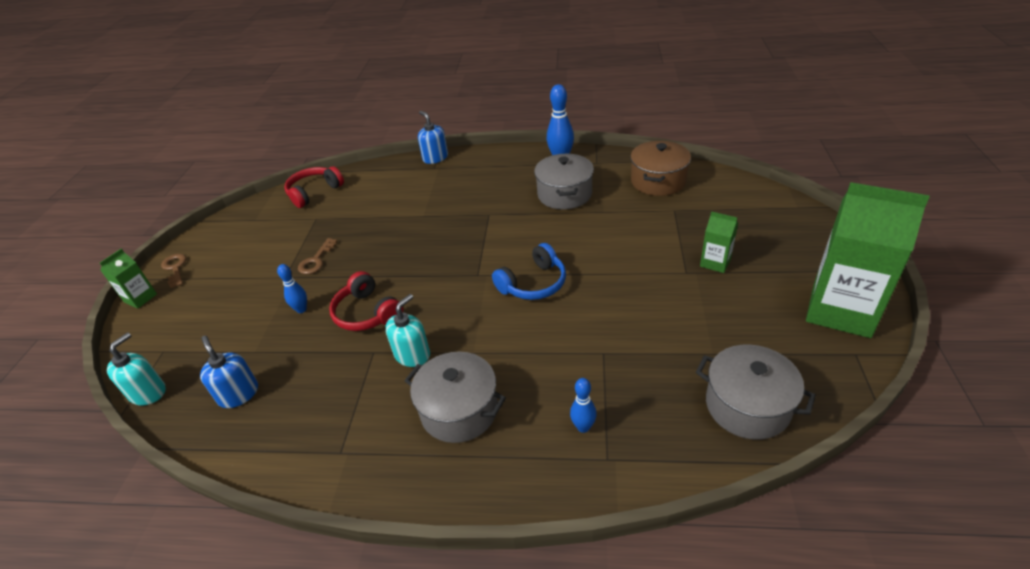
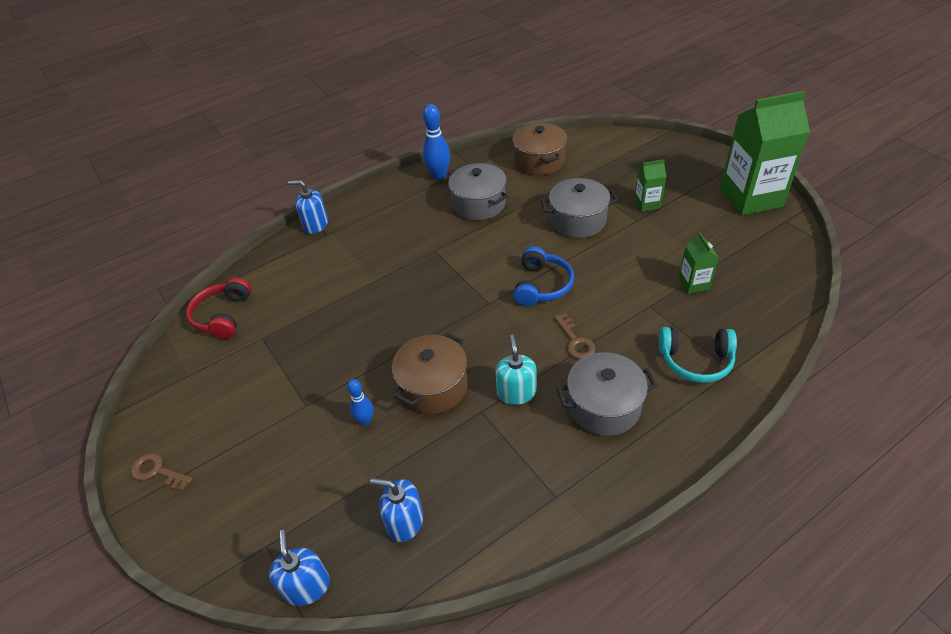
camera: 40 degrees left, 5 degrees up
(140, 298) = (157, 522): green carton -> green carton (694, 283)
(148, 392) = (306, 586): turquoise soap dispenser -> blue soap dispenser
(316, 260) = (318, 373): brown key -> brown key (575, 341)
(367, 313) = (433, 386): red headphones -> brown pot
(583, 427) = (695, 361): blue bowling pin -> turquoise headphones
(747, 406) = (767, 286): grey pot -> grey pot (578, 220)

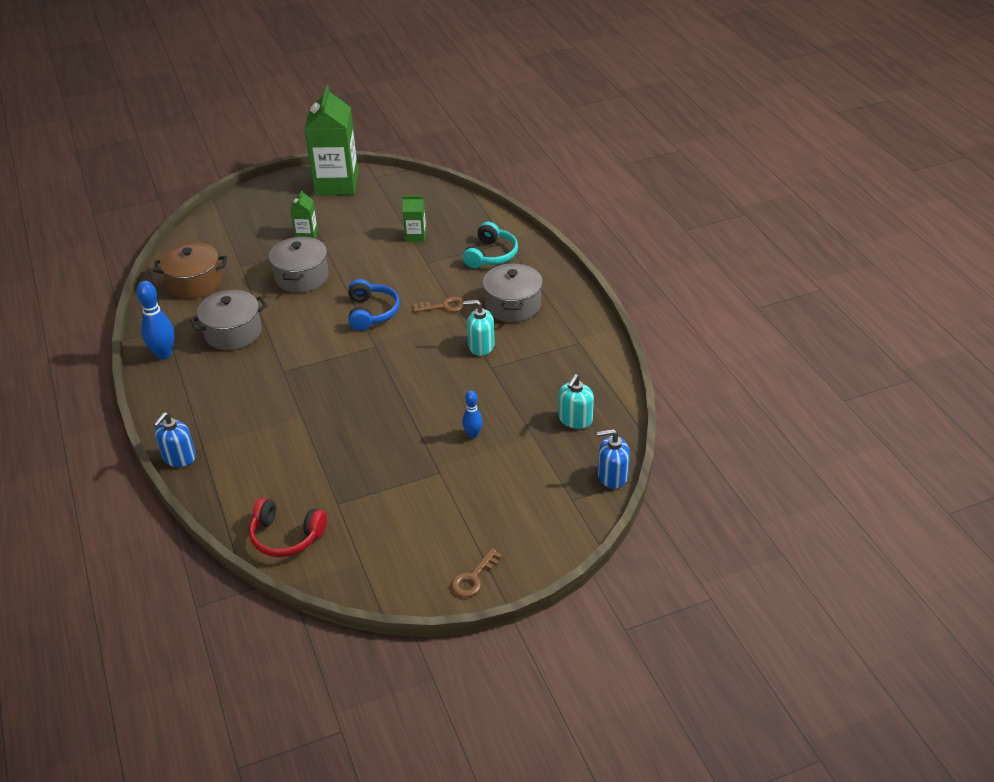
camera: 80 degrees left, 5 degrees down
(405, 521) = (575, 419): blue soap dispenser -> turquoise soap dispenser
(433, 386) = (454, 391): brown pot -> none
(542, 285) = (372, 312): blue headphones -> blue headphones turned 60 degrees clockwise

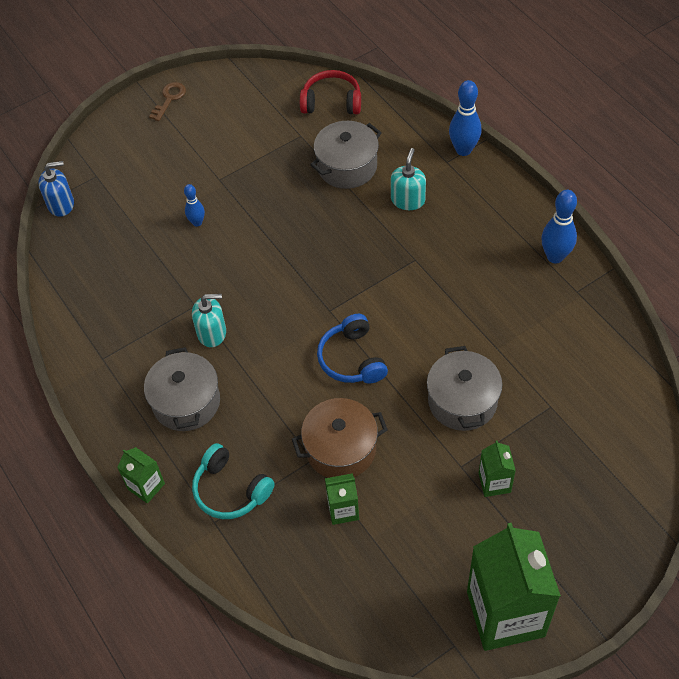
camera: 170 degrees right, 15 degrees up
(179, 457) = (463, 150): blue soap dispenser -> blue bowling pin
(195, 283) = (589, 366): brown pot -> brown pot (340, 449)
(233, 333) = (497, 299): grey pot -> grey pot (347, 166)
(443, 306) = (269, 385): brown key -> none
(491, 255) = (230, 490): turquoise headphones -> turquoise headphones turned 60 degrees counterclockwise
(552, 265) = (146, 486): none -> green carton
(575, 419) = (99, 257): turquoise soap dispenser -> turquoise soap dispenser (408, 200)

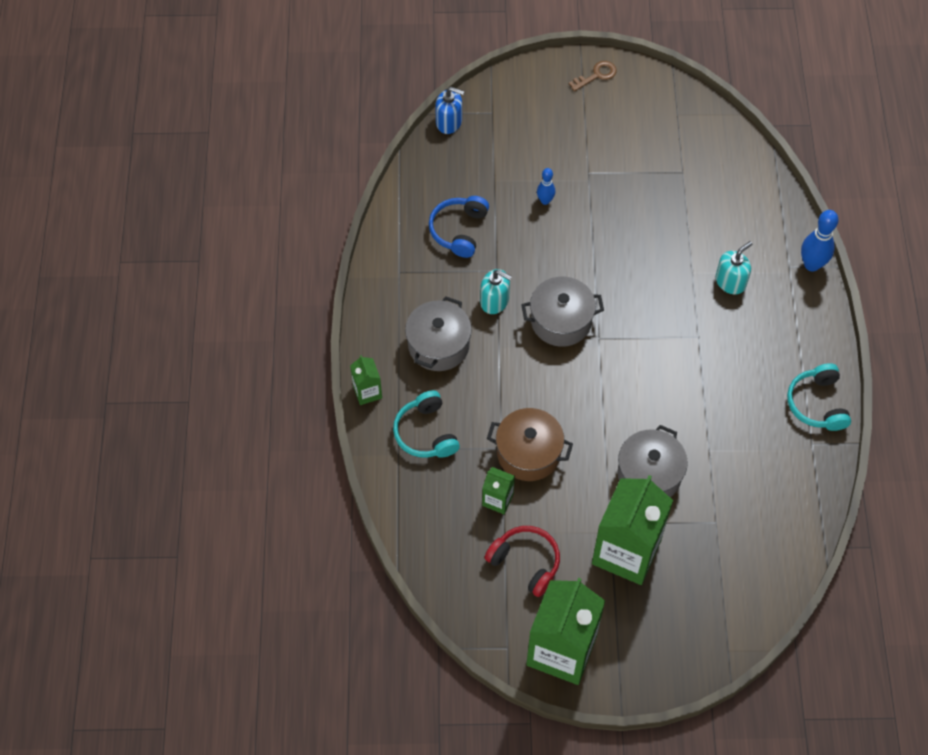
camera: 30 degrees right, 5 degrees up
(331, 102) = (731, 155): red headphones -> red headphones (526, 562)
(347, 166) = (701, 222): grey pot -> grey pot (561, 321)
(352, 359) = (587, 388): blue headphones -> blue headphones (459, 230)
(494, 482) = (626, 552): green carton -> green carton, size x2.19
(555, 256) = (817, 404): blue bowling pin -> turquoise headphones

